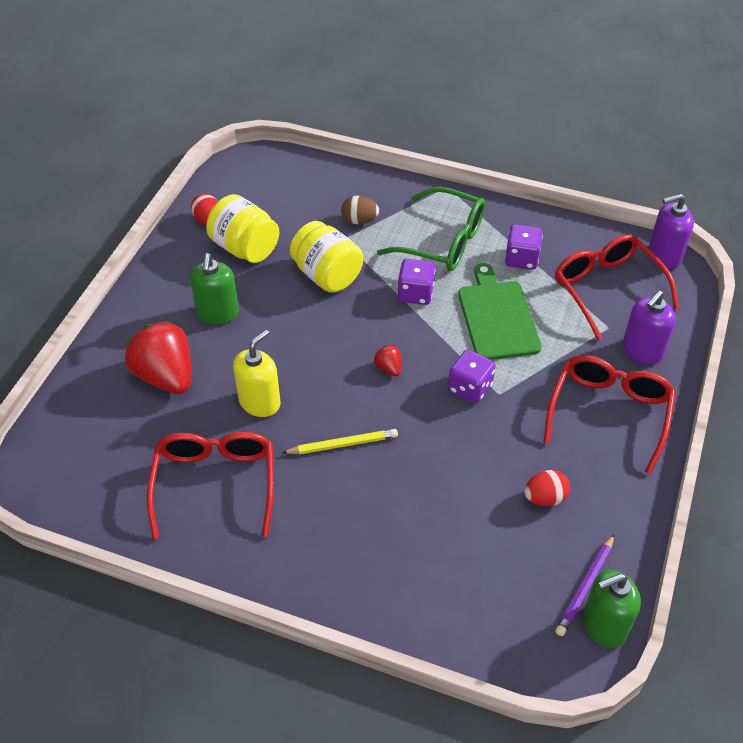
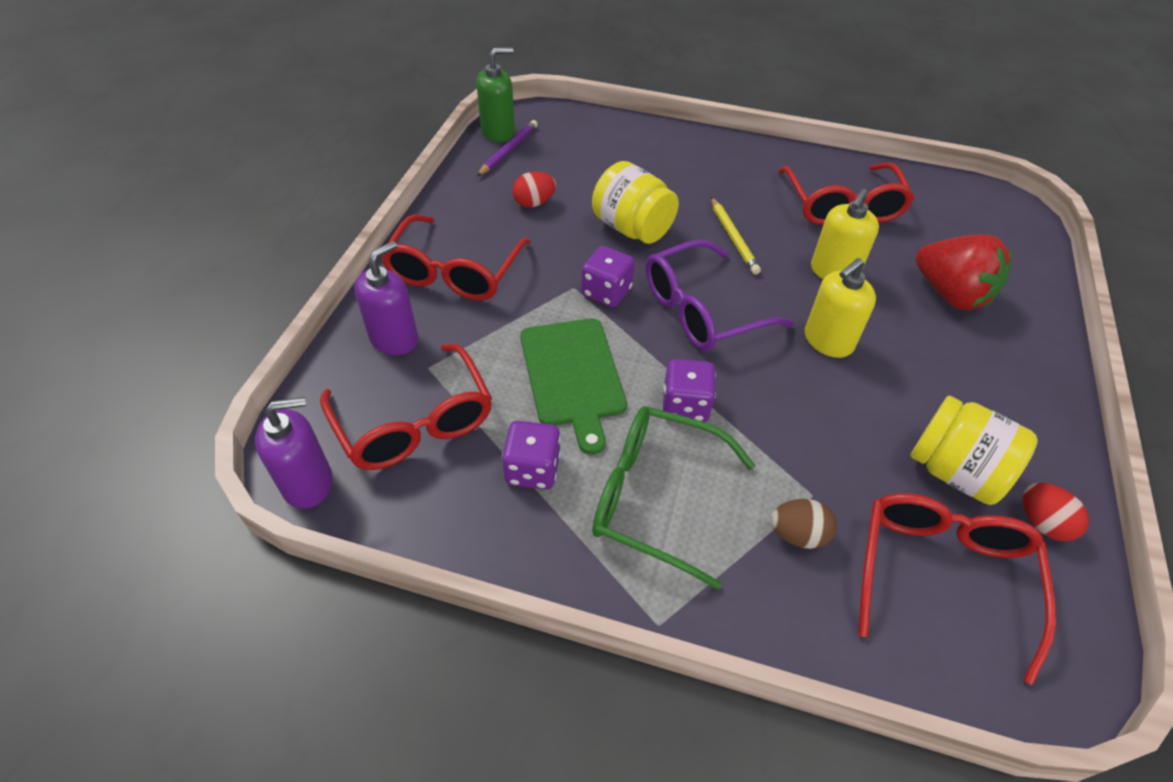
camera: 175 degrees right, 0 degrees up
(218, 313) = (935, 368): green soap dispenser -> none
(284, 200) = (941, 576): none -> red glasses
(292, 337) = (828, 341): none -> yellow soap dispenser
(327, 275) = (815, 429): yellow jar -> yellow jar (632, 228)
(343, 444) = (733, 238): yellow pencil -> yellow pencil turned 90 degrees counterclockwise
(389, 368) = (702, 310): red strawberry -> purple glasses

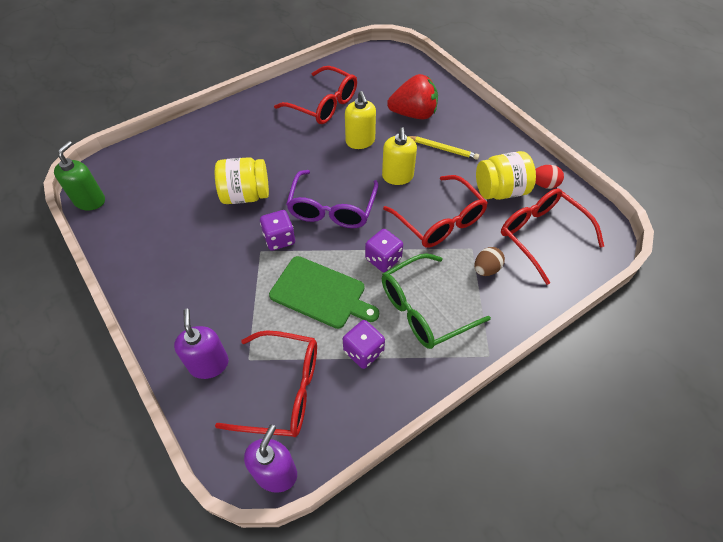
camera: 50 degrees left, 5 degrees up
(455, 271) = (187, 300): red glasses -> red glasses (439, 220)
(508, 150) = (114, 207): purple pencil -> none
(534, 203) = (174, 225): red egg -> none
(733, 238) = (299, 160): yellow pencil -> yellow pencil (443, 149)

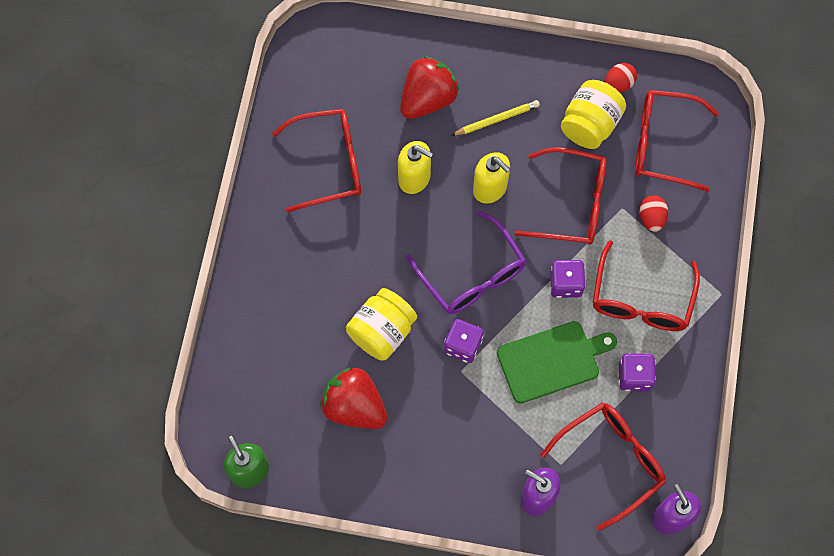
camera: 45 degrees left, 15 degrees up
(181, 217) = (354, 406): none -> red strawberry
(424, 309) = (641, 299): green glasses -> red glasses
(486, 269) = (651, 218): brown egg -> red egg

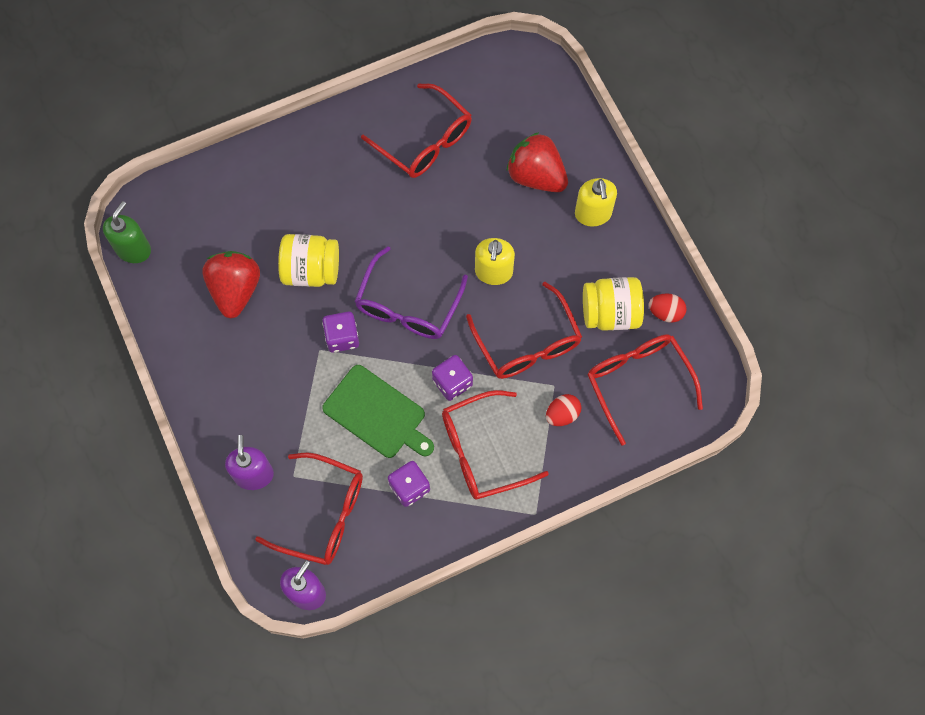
camera: 55 degrees right, 0 degrees up
(414, 178) = (459, 210): yellow soap dispenser -> yellow soap dispenser (593, 214)
(427, 99) = (536, 176): red strawberry -> red strawberry turned 150 degrees counterclockwise
(497, 119) = (559, 238): yellow pencil -> none

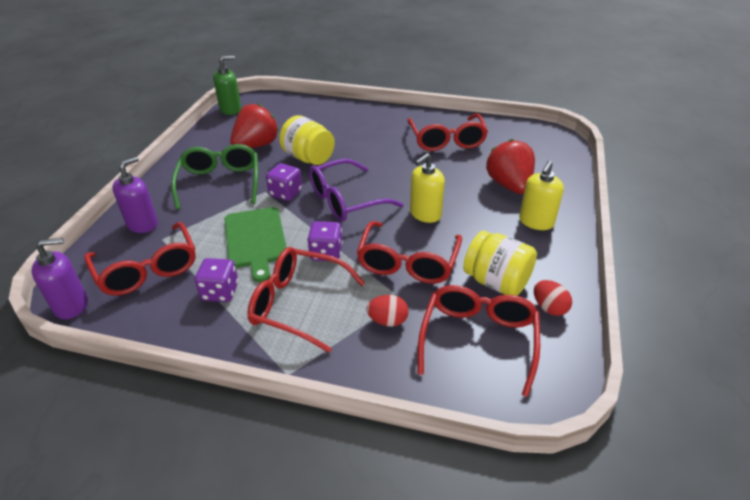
camera: 40 degrees right, 30 degrees down
(262, 371) = (220, 183): none -> green glasses

